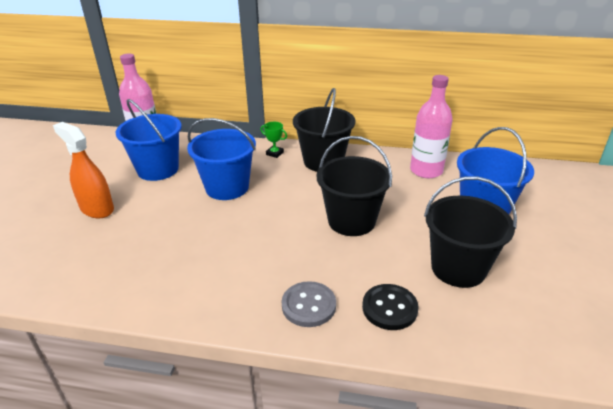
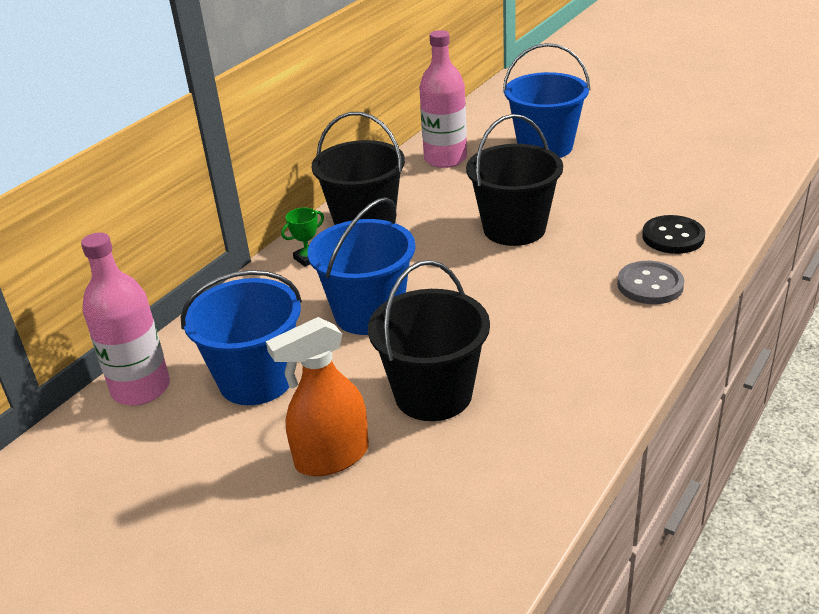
camera: 65 degrees left, 0 degrees up
(458, 268) = (630, 185): black bucket -> black bucket (433, 394)

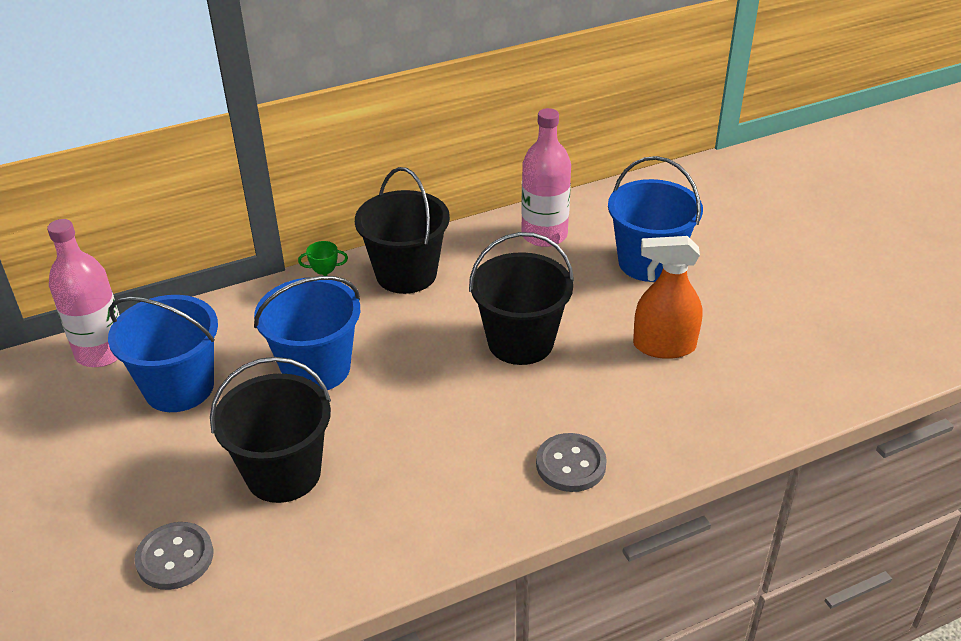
camera: 30 degrees right, 5 degrees up
(331, 457) = (160, 487): orange spray bottle -> orange spray bottle (663, 346)
(413, 499) = (175, 557): none -> grey button
(673, 237) = (652, 424): black button -> none

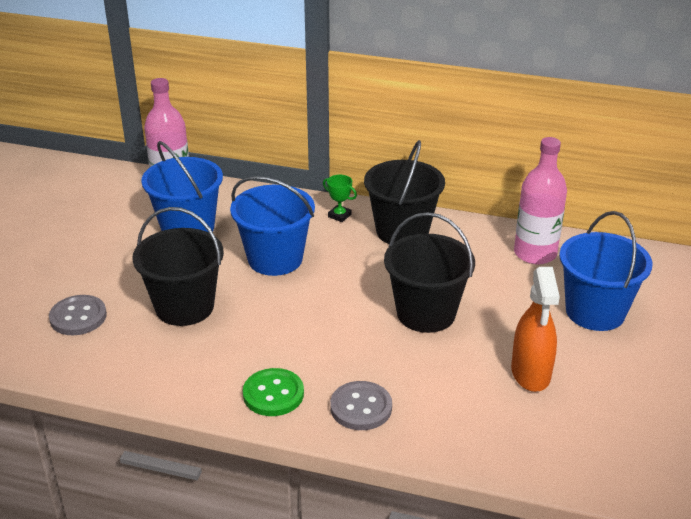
camera: 40 degrees right, 5 degrees down
(480, 504) = (273, 394): none -> green button
(663, 346) = (530, 373): orange spray bottle -> orange spray bottle turned 135 degrees counterclockwise

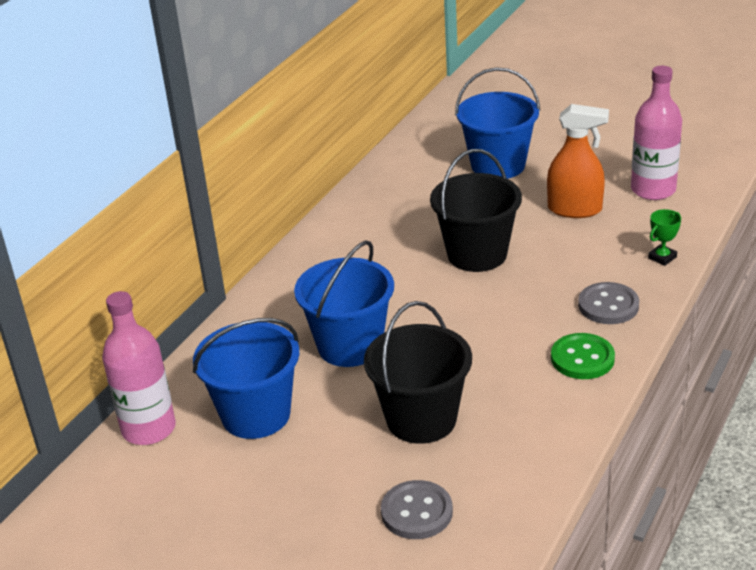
camera: 75 degrees left, 0 degrees up
(339, 215) = (281, 293): green trophy -> green trophy (662, 257)
(402, 231) = (331, 254): black bucket -> none
(535, 253) = (400, 182): pink bottle -> pink bottle (653, 190)

